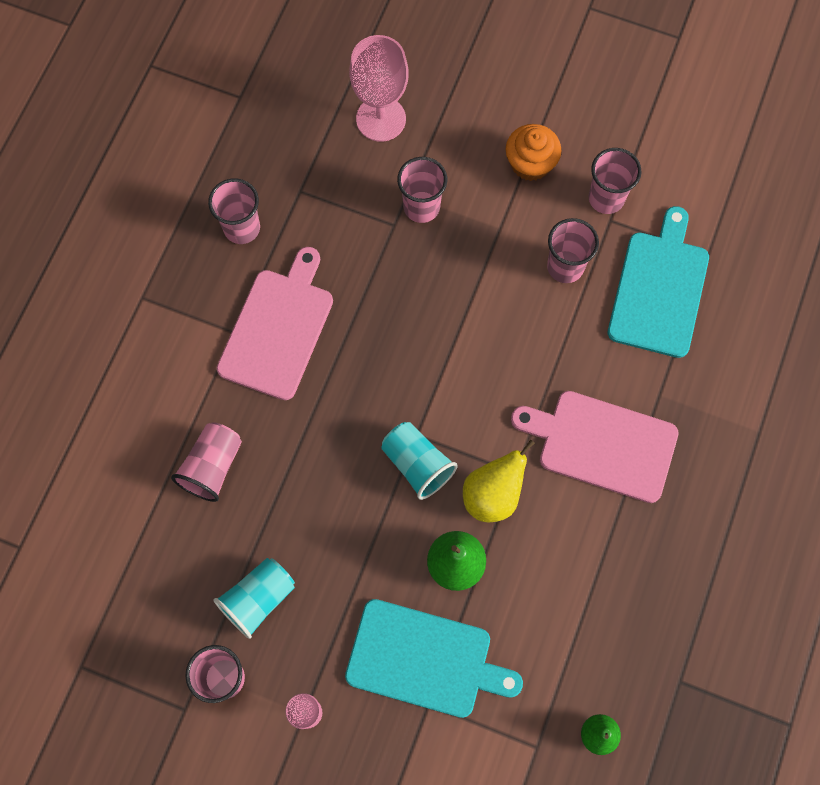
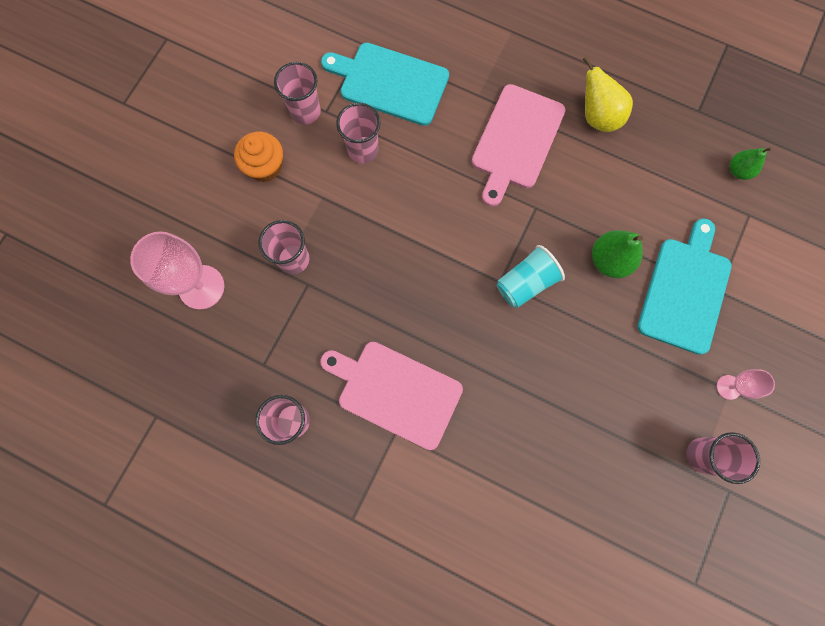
camera: 85 degrees left, 5 degrees up
(212, 466) = (519, 458): pink cup -> none
(258, 599) = (636, 422): turquoise cup -> none
(493, 495) = (553, 226): yellow pear -> yellow pear (597, 117)

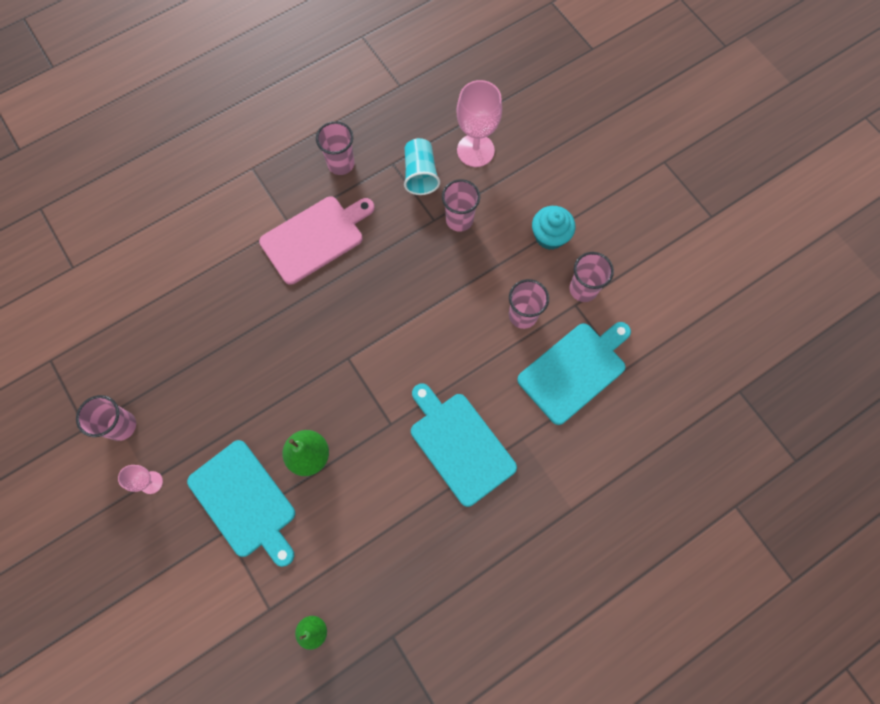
camera: 120 degrees right, 5 degrees down
(265, 166) = (550, 236): orange cupcake -> turquoise cupcake
(516, 141) = (459, 445): pink cutting board -> turquoise cutting board
(525, 283) = (334, 376): turquoise cup -> turquoise cup (420, 174)
(597, 117) = (441, 533): yellow pear -> none

